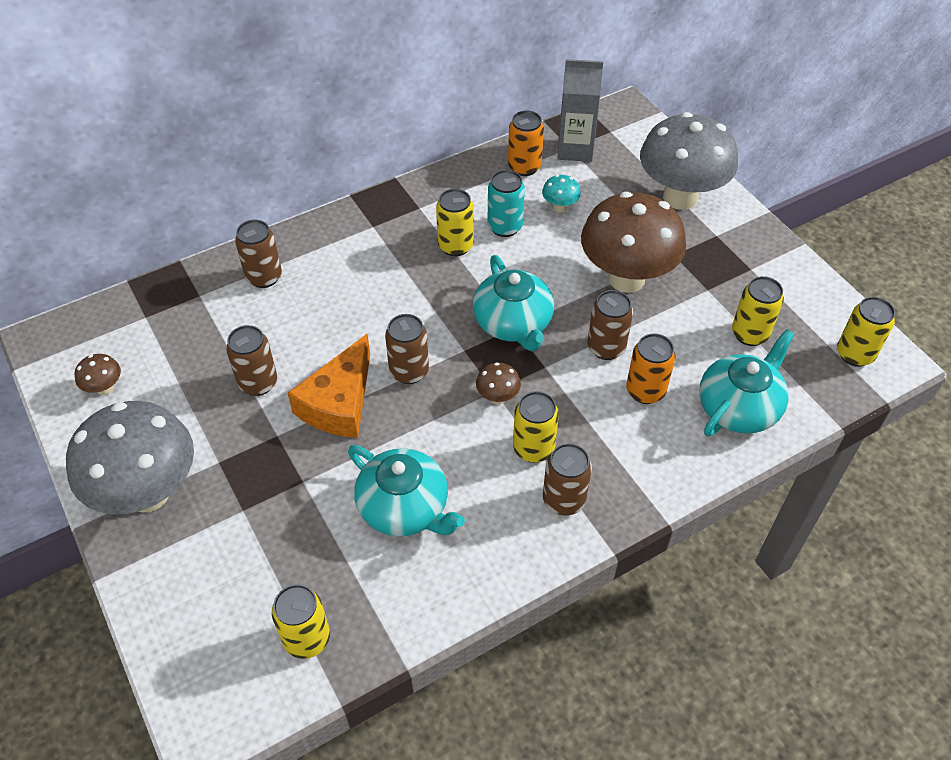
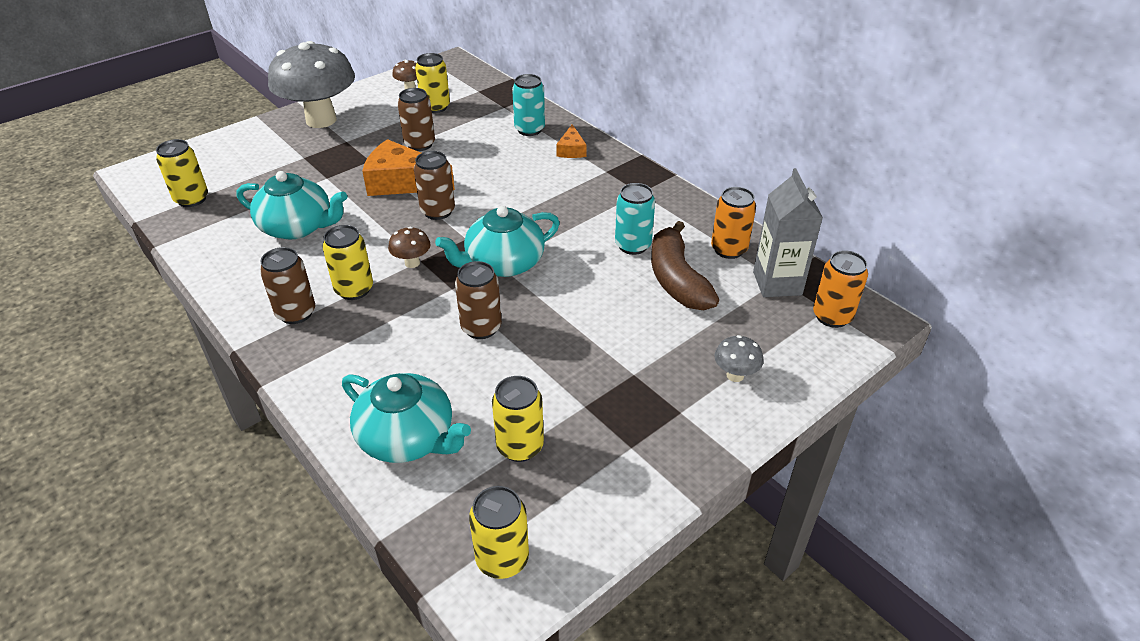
camera: 80 degrees right, 10 degrees down
(264, 277) = (529, 129): brown can -> turquoise can
(322, 247) = (571, 150): none -> orange cheese
(405, 507) = (297, 227): turquoise teapot -> turquoise teapot turned 105 degrees counterclockwise
(455, 246) = (596, 218): yellow can -> yellow can (435, 107)
(559, 207) = (676, 279): turquoise mushroom -> brown banana
(626, 278) = (583, 337): brown mushroom -> none
(645, 391) = (426, 360): orange can -> orange can (832, 316)
(680, 197) = (735, 375): grey mushroom -> grey mushroom, size x0.40

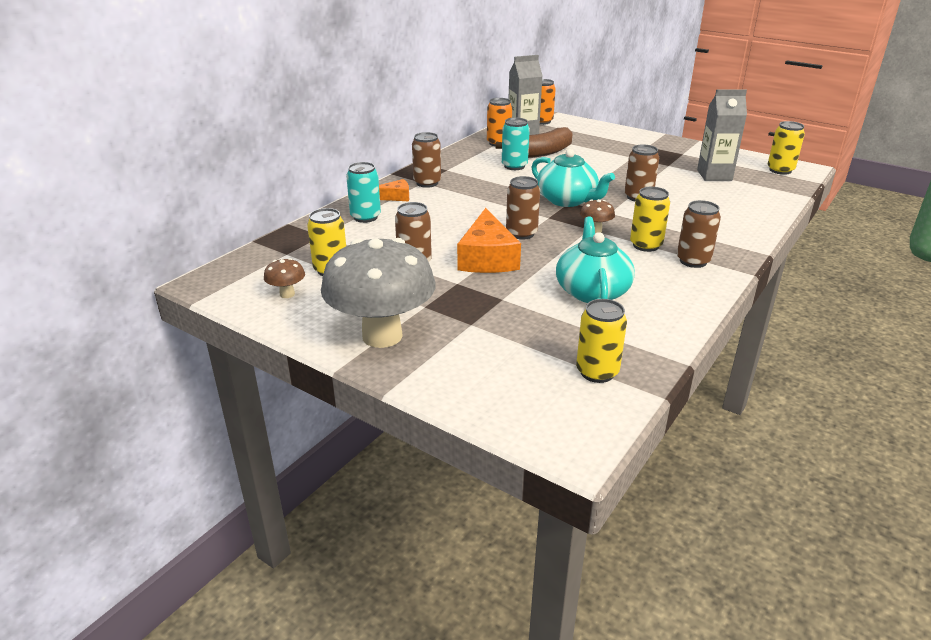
camera: 105 degrees left, 10 degrees down
(408, 438) = (745, 201): turquoise teapot -> none
(520, 446) = (714, 175): yellow can -> grey carton
(602, 173) = (427, 183): none -> brown can
(735, 375) = (608, 137): grey mushroom -> none

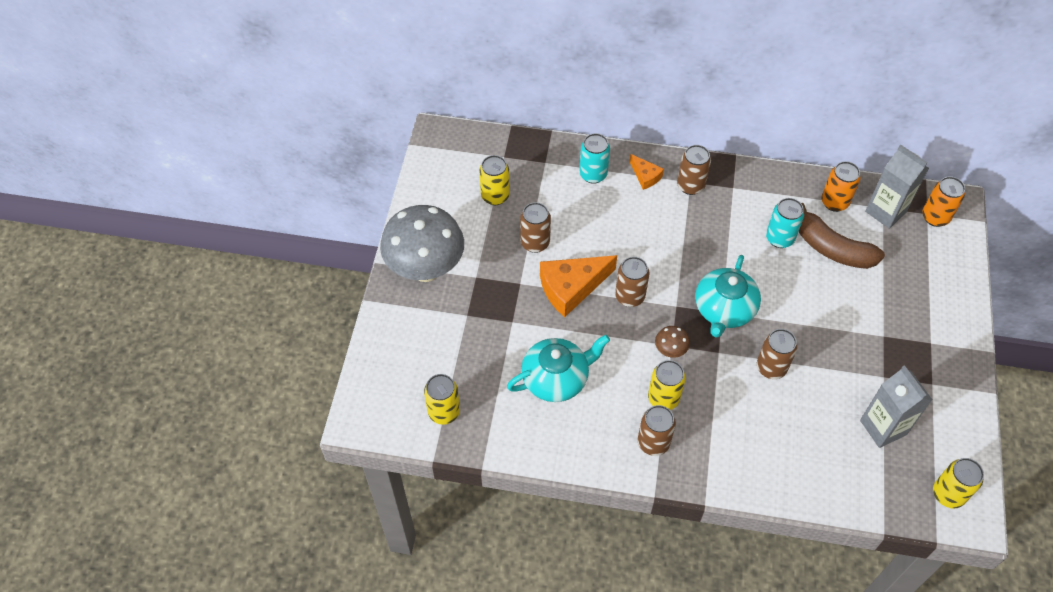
camera: 65 degrees right, 25 degrees up
(287, 294) = (449, 189): brown mushroom -> none

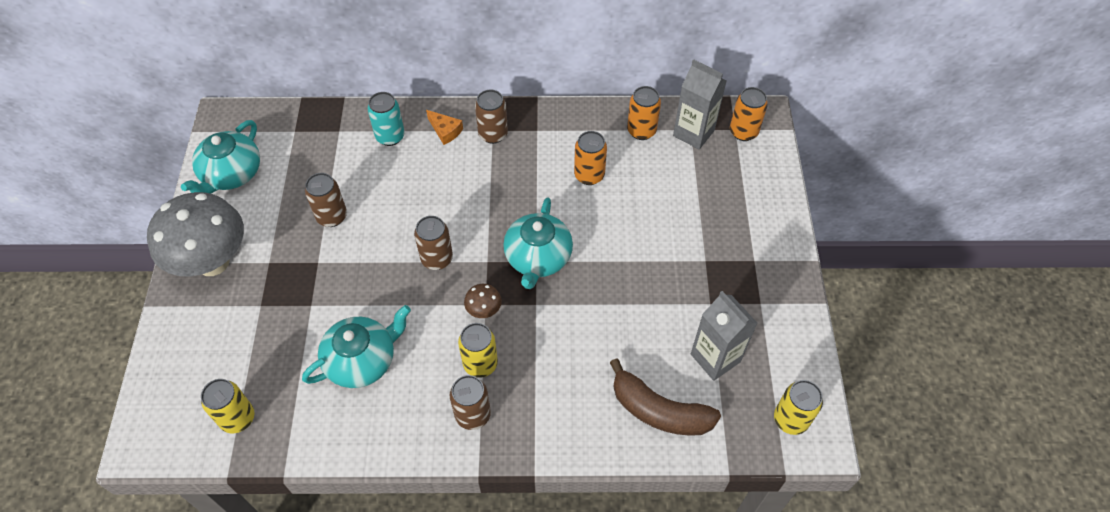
camera: 10 degrees left, 0 degrees up
(444, 189) = (231, 174): none -> turquoise teapot
(495, 196) = (286, 173): yellow can -> none
(571, 288) = (373, 259): orange cheese -> none
(771, 367) = (592, 312): brown can -> none
(779, 238) = (589, 175): turquoise can -> orange can
(832, 248) = (644, 178): brown banana -> brown banana (659, 410)

